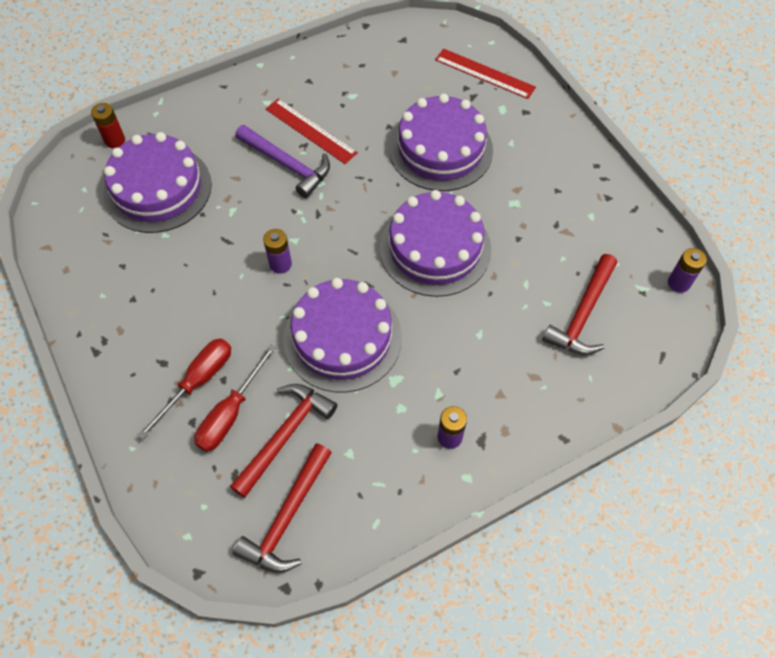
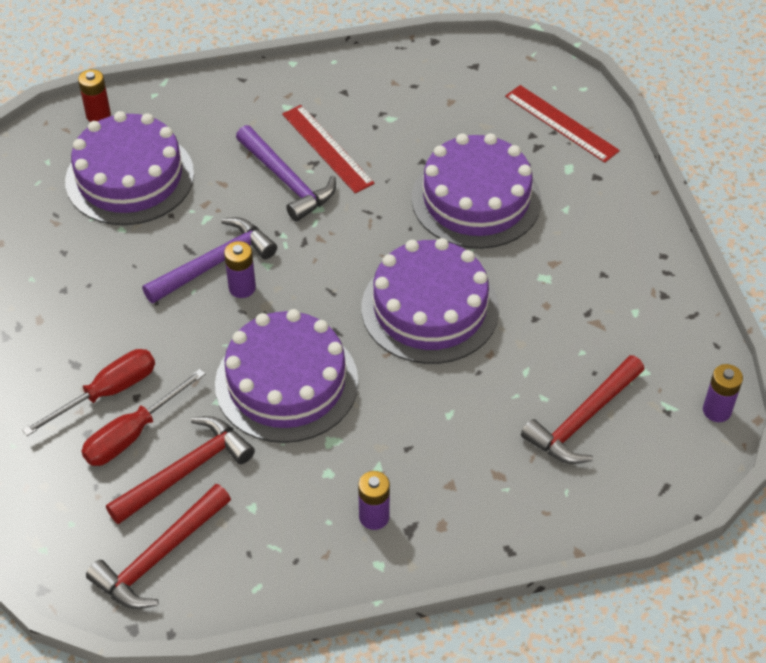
camera: 15 degrees right, 10 degrees down
(251, 248) = (215, 263): none -> purple hammer

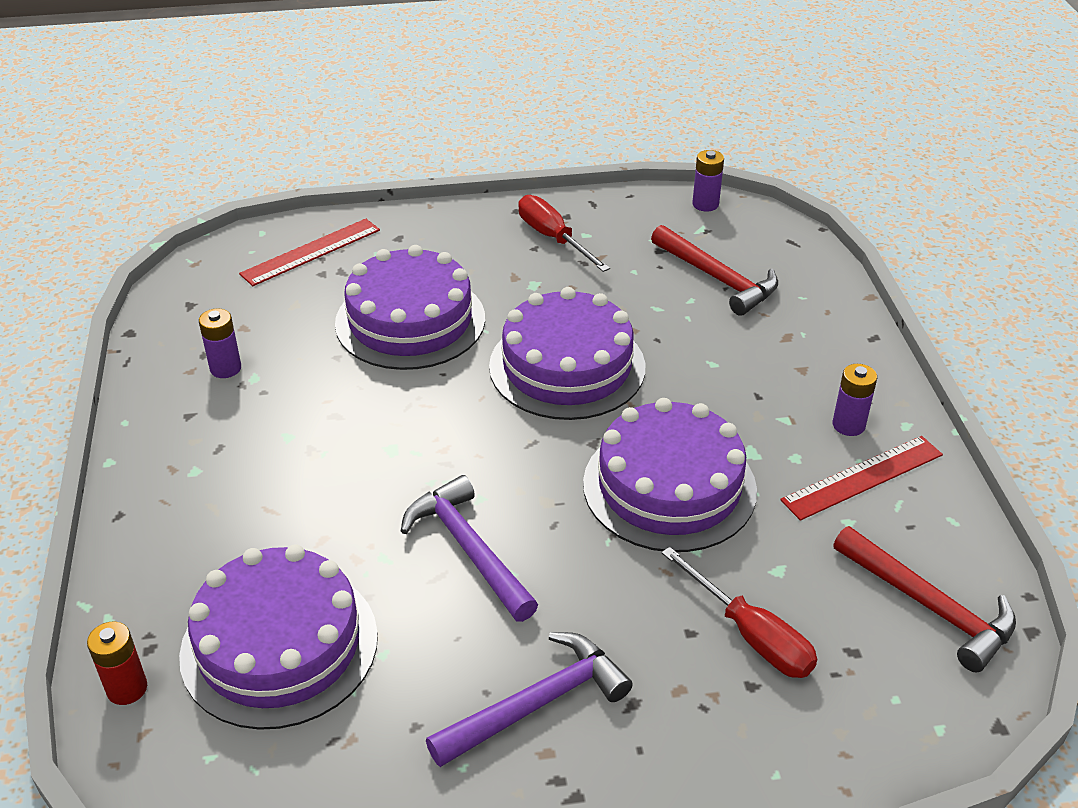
camera: 85 degrees left, 10 degrees down
(107, 393) = (684, 664): red screwdriver -> red screwdriver (553, 238)
(186, 471) = (803, 581): red hammer -> none
(242, 288) = (515, 523): purple battery -> purple battery (225, 368)
(287, 181) = (336, 475): purple hammer -> purple hammer (536, 703)
(327, 148) = (288, 435): red ruler -> red ruler (862, 477)

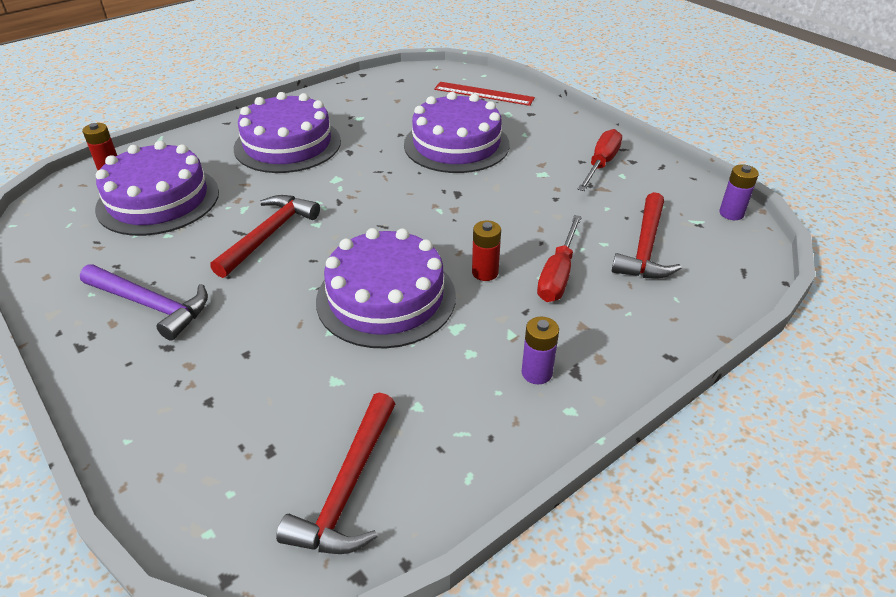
camera: 60 degrees right, 0 degrees up
(225, 368) = (359, 107): purple battery -> none
(468, 549) = (268, 235): purple hammer -> red hammer
(567, 366) = (471, 214): purple cake -> purple cake (287, 144)
(679, 398) = (485, 272): none -> red battery
(751, 635) = (258, 386): red screwdriver -> red screwdriver (558, 274)
(862, 477) = (478, 400): red ruler -> none

